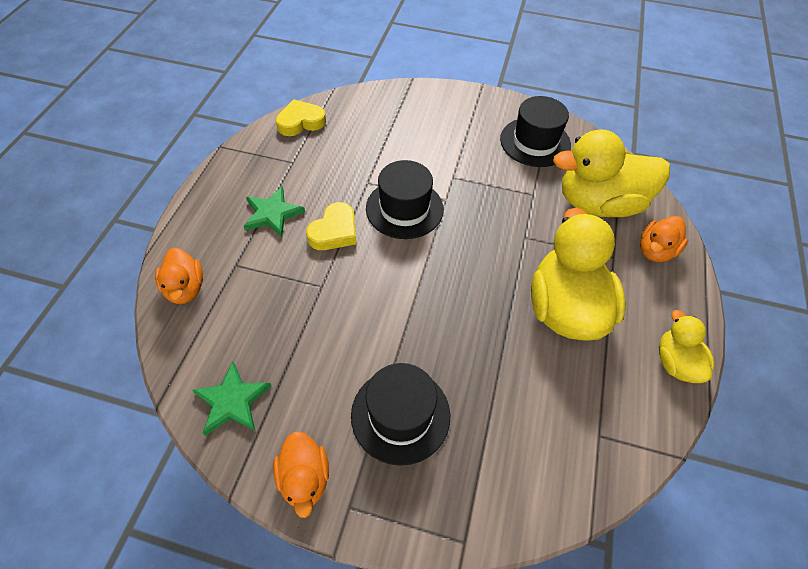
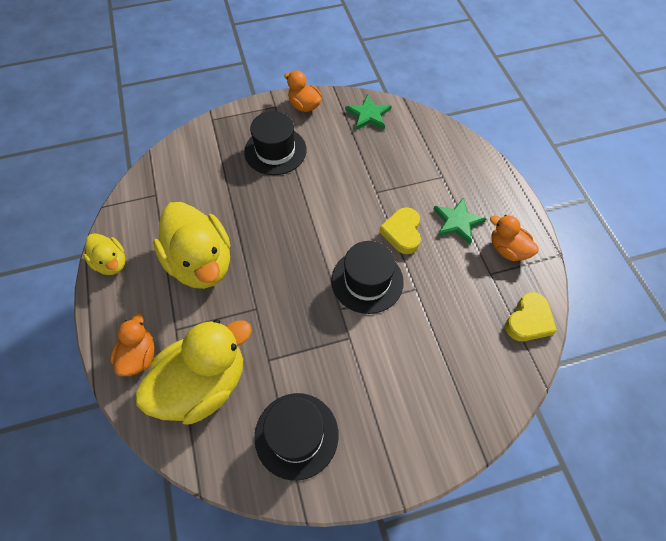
camera: 150 degrees right, 5 degrees up
(185, 288) = (454, 149): orange duck -> orange duck (507, 249)

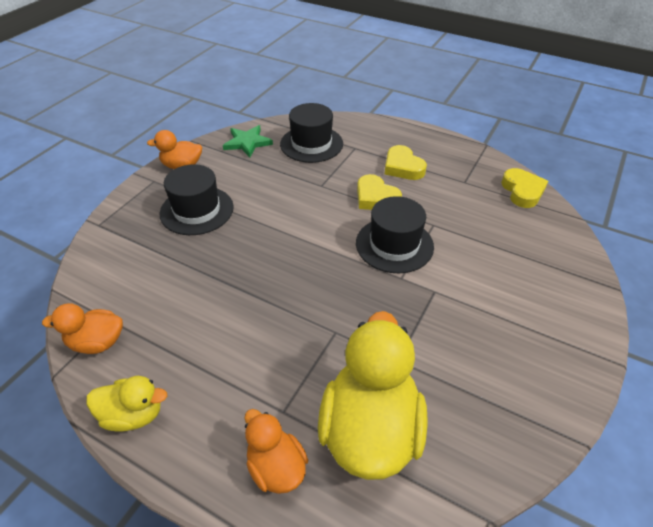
camera: 45 degrees left, 15 degrees down
(201, 263) = (236, 338): yellow duck -> none
(296, 435) = (494, 392): black hat -> black hat (311, 144)
(457, 222) = (403, 167): green star -> yellow heart
(507, 249) = (454, 162): orange duck -> orange duck (97, 342)

